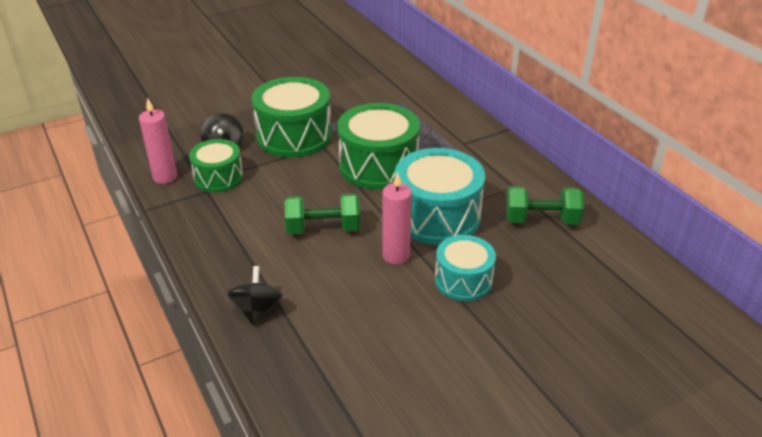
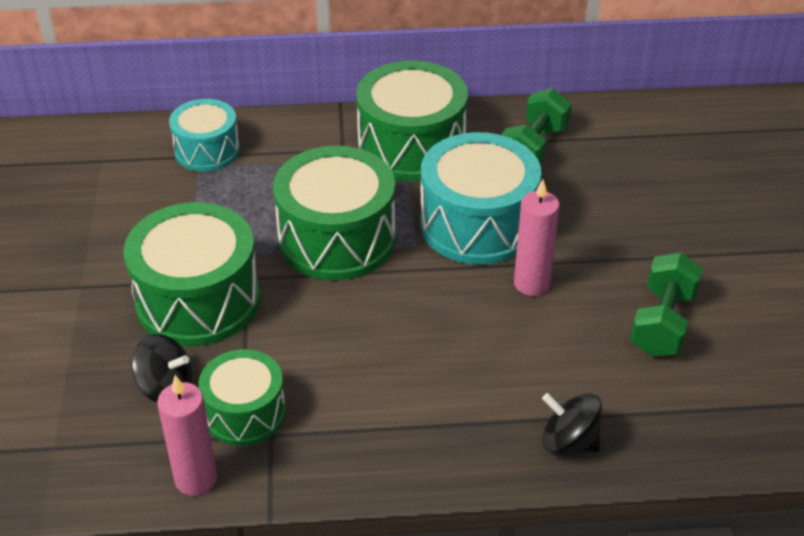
camera: 65 degrees left, 5 degrees up
(323, 229) = (441, 332): green dumbbell -> green dumbbell (662, 323)
(463, 280) = (603, 244): turquoise drum -> turquoise drum (207, 150)
(491, 168) = (411, 146): none -> green drum

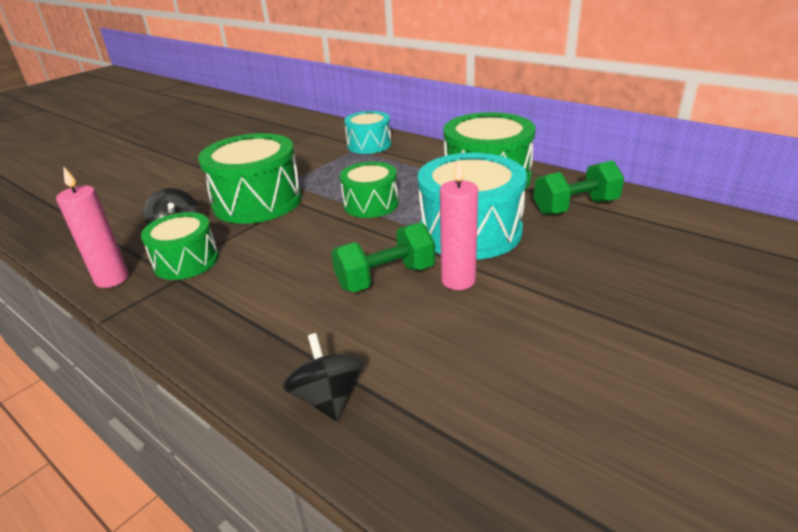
camera: 45 degrees right, 10 degrees down
(337, 239) = (371, 204): green drum -> green drum, size x0.60
(662, 323) = (532, 360): green dumbbell -> green dumbbell (386, 278)

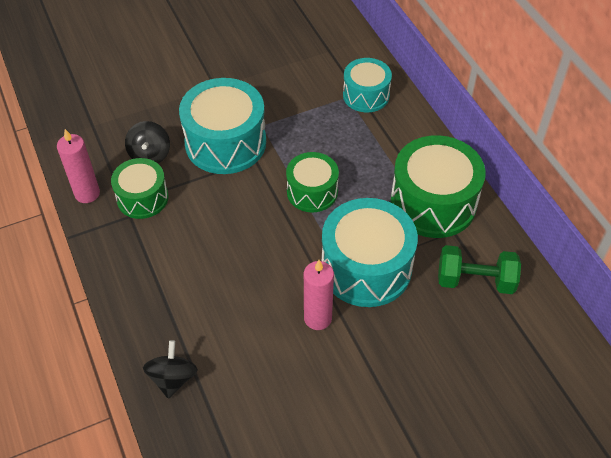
camera: 25 degrees right, 20 degrees up
(257, 201) = (225, 143): green drum -> turquoise drum
(386, 278) = (269, 289): green dumbbell -> none

